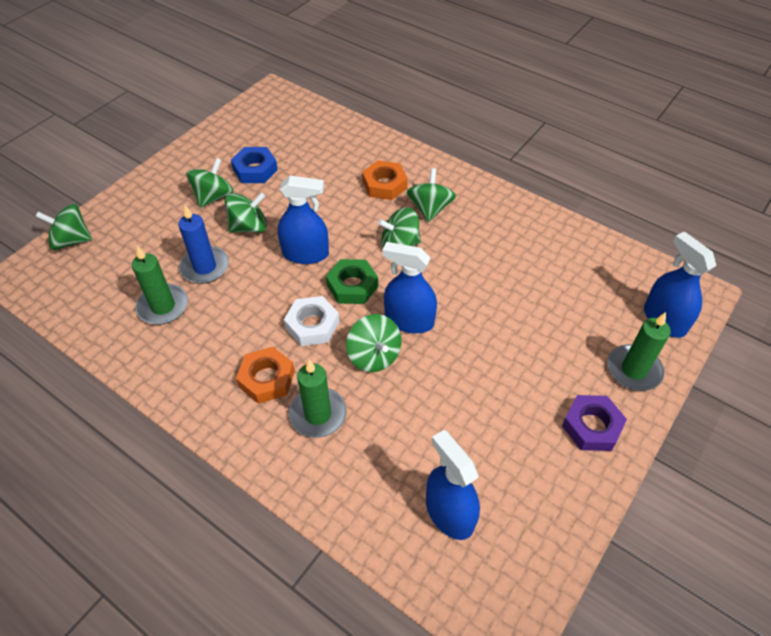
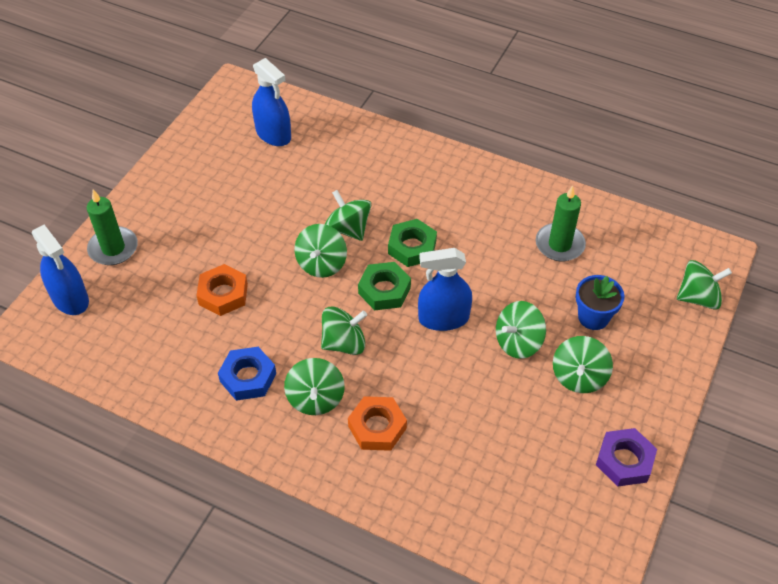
camera: 170 degrees right, 0 degrees up
(173, 237) = (593, 317): none -> blue flower pot
(205, 267) = (541, 288): blue candle -> none
(255, 169) = (548, 426): blue nut -> blue nut (248, 377)
(267, 379) = (436, 198): orange nut -> orange nut (223, 294)
(312, 325) = (412, 247): white nut -> green nut
(318, 414) = (385, 179): green candle -> none
(409, 320) = (321, 264): blue spray bottle -> green spinning top
(591, 426) = (160, 200): purple nut -> purple nut (624, 461)

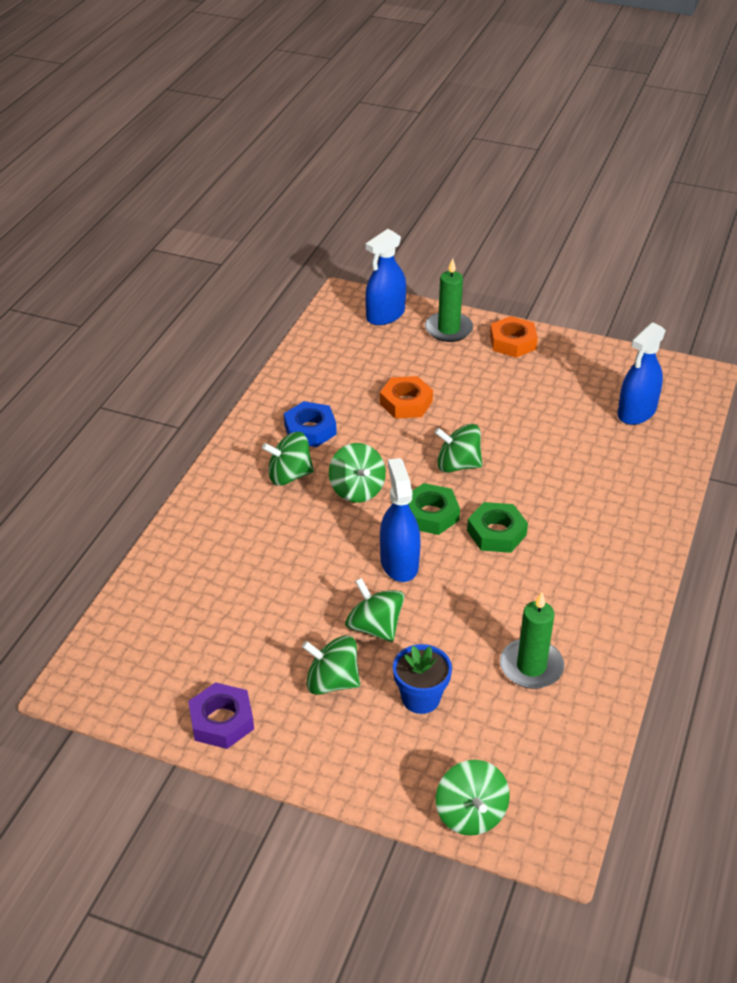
camera: 85 degrees right, 10 degrees down
(348, 229) = (511, 481): green spinning top -> none
(377, 427) = (258, 520): orange nut -> orange nut (512, 342)

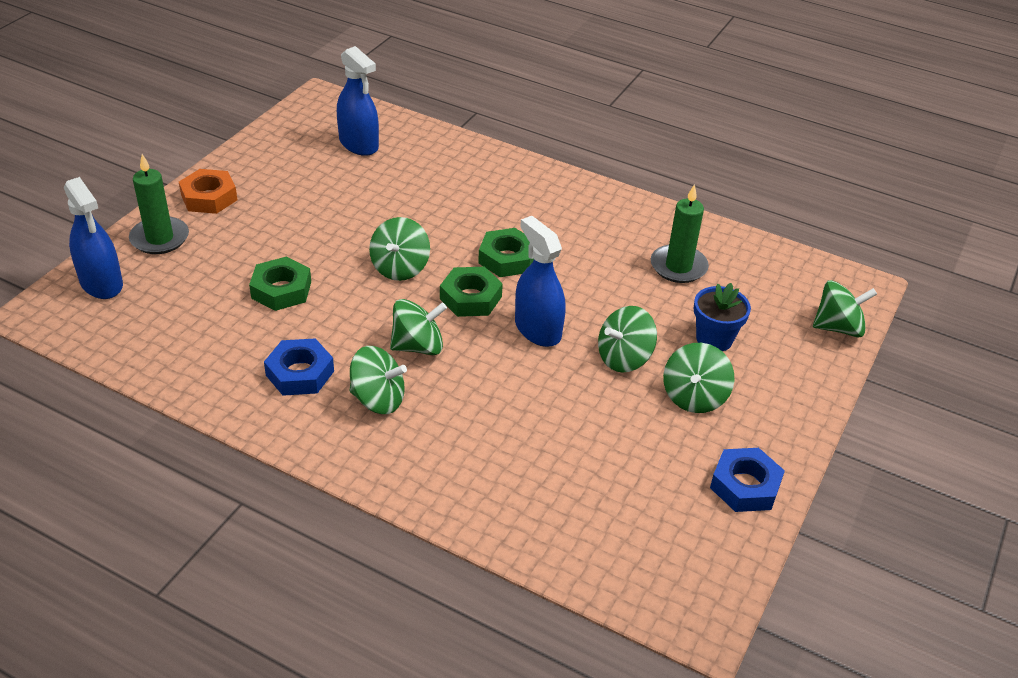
camera: 85 degrees left, 0 degrees up
(221, 721) = (745, 486): purple nut -> blue nut
(289, 475) = (378, 399): green spinning top -> green spinning top turned 75 degrees counterclockwise
(399, 563) = (537, 329): blue spray bottle -> blue spray bottle turned 60 degrees clockwise
(406, 403) = (281, 290): orange nut -> green nut

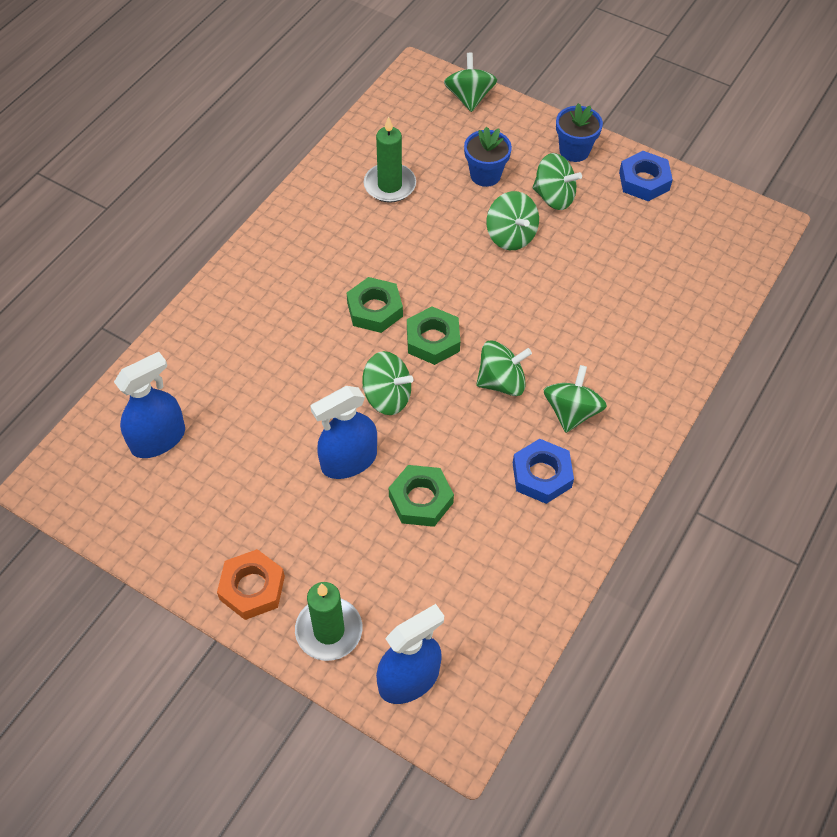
camera: 85 degrees left, 15 degrees up
(418, 346) = (501, 382): green spinning top -> green spinning top turned 90 degrees clockwise
(537, 329) = (476, 292): blue spray bottle -> blue spray bottle (349, 461)
(779, 419) = (574, 151): none -> blue flower pot

